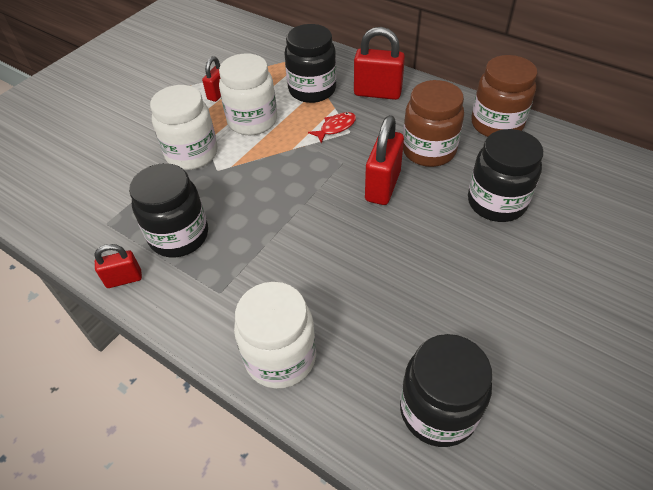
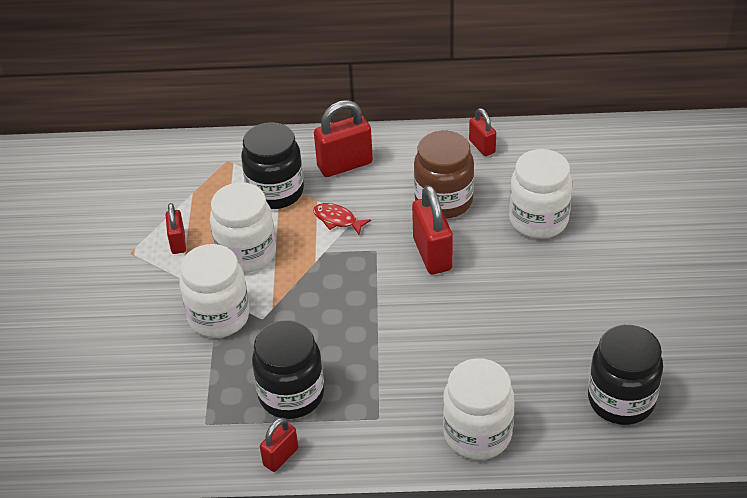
camera: 35 degrees left, 5 degrees down
(336, 127) = (337, 220): red fish -> red fish turned 75 degrees counterclockwise
(496, 124) = (482, 146): brown jar -> red padlock
(496, 202) = (538, 220): black jar -> white jar

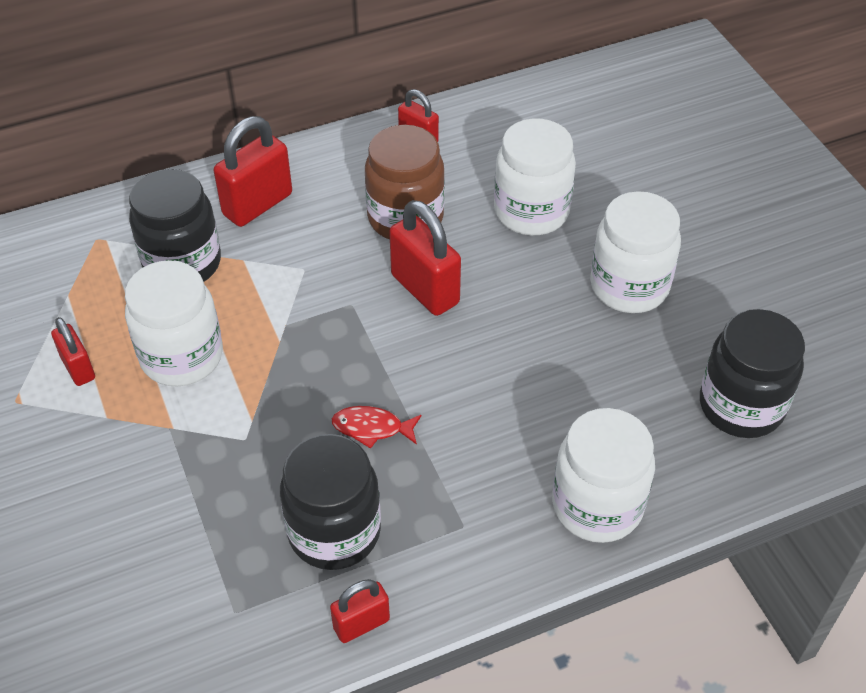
camera: 25 degrees left, 5 degrees up
(219, 316) = (183, 454): white jar -> white jar (629, 286)
(280, 457) = (361, 624): red padlock -> red padlock turned 45 degrees clockwise
(337, 220) = (282, 278): red fish -> red fish (372, 428)

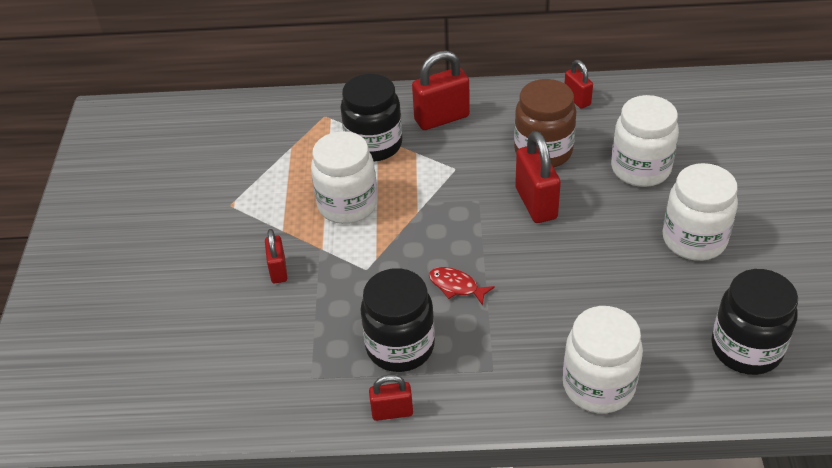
camera: 25 degrees right, 5 degrees down
(78, 368) = (278, 195): red padlock -> red padlock (278, 270)

